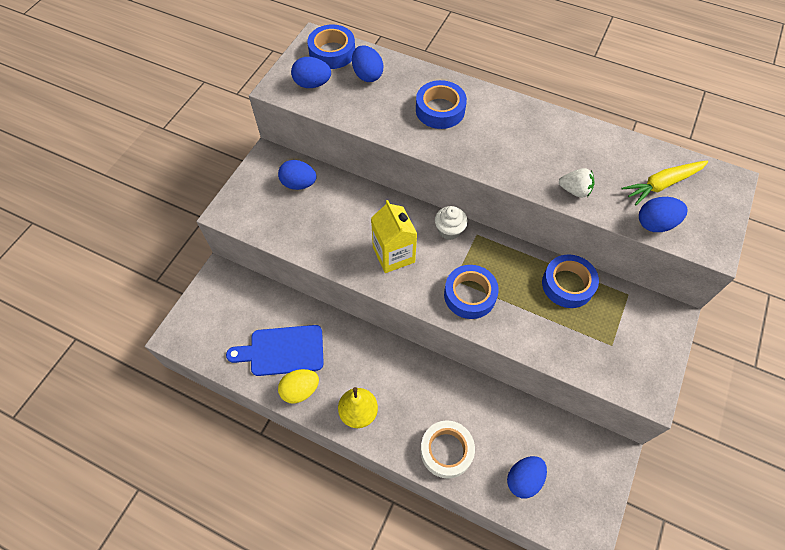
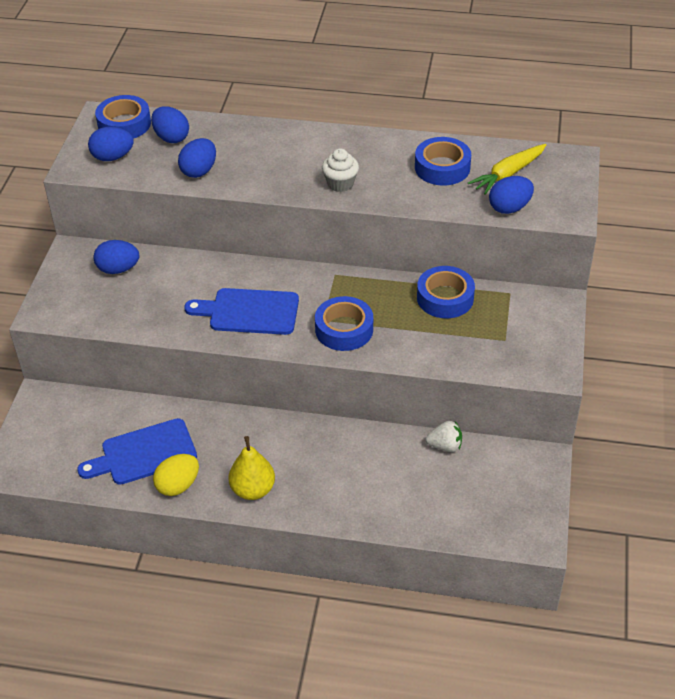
camera: 15 degrees left, 15 degrees down
(393, 255) = (249, 312): yellow carton -> blue cutting board
(440, 110) = (261, 154): blue tape -> blue tape (442, 167)
(446, 451) = (363, 500): white tape -> none
(449, 230) = (304, 277): white cupcake -> white cupcake (340, 184)
(523, 479) = (455, 505): blue egg -> blue egg (199, 171)
(574, 190) = (422, 196): white strawberry -> white strawberry (445, 446)

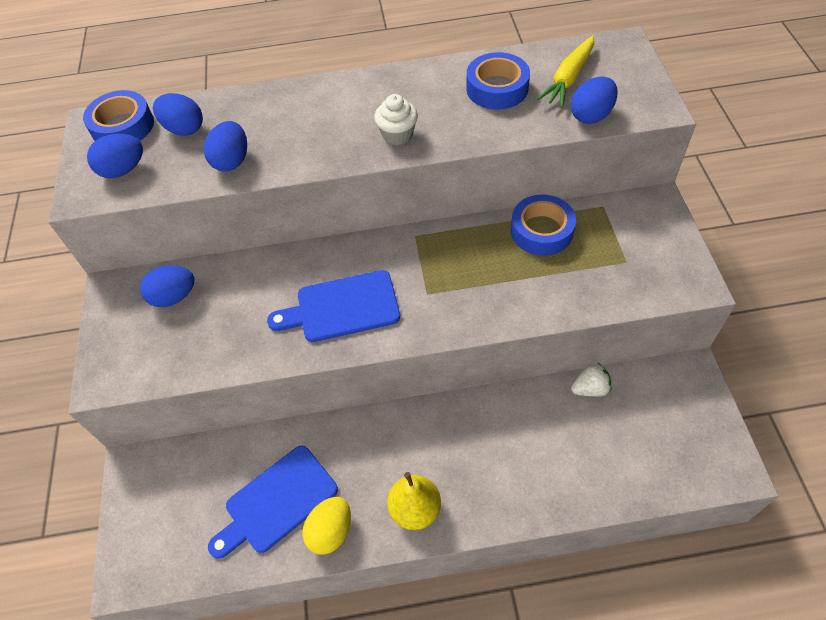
camera: 15 degrees left, 10 degrees up
(344, 329) = (454, 299): blue tape -> none

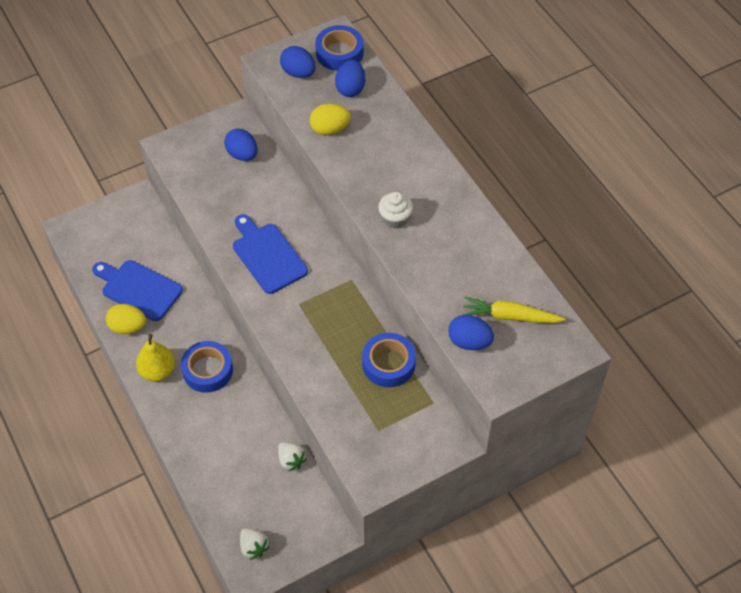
camera: 65 degrees right, 0 degrees up
(232, 161) = (330, 129): blue egg -> yellow egg
(497, 88) = (476, 269): blue tape -> blue tape (207, 370)
(697, 458) = (253, 547): none -> white strawberry

